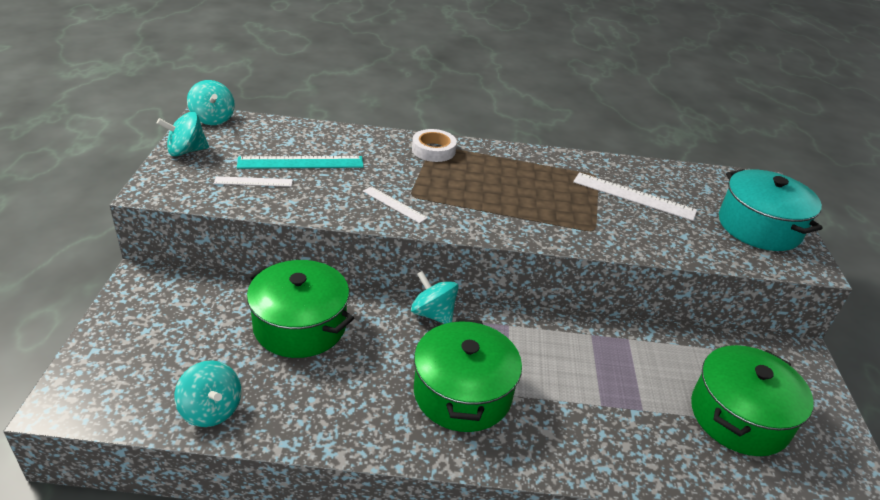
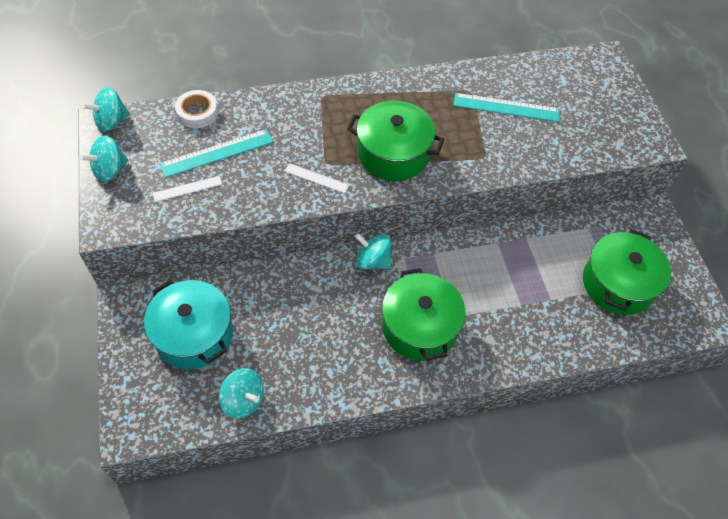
camera: 15 degrees left, 20 degrees up
(213, 119) = (111, 121): turquoise spinning top -> turquoise spinning top turned 105 degrees clockwise
(300, 325) = (275, 305): green pot -> green pot (393, 154)
(433, 150) = (324, 102): white tape -> white tape (197, 112)
(633, 196) = (506, 107): white ruler -> turquoise ruler
(759, 227) = (611, 113): turquoise pot -> turquoise pot (194, 334)

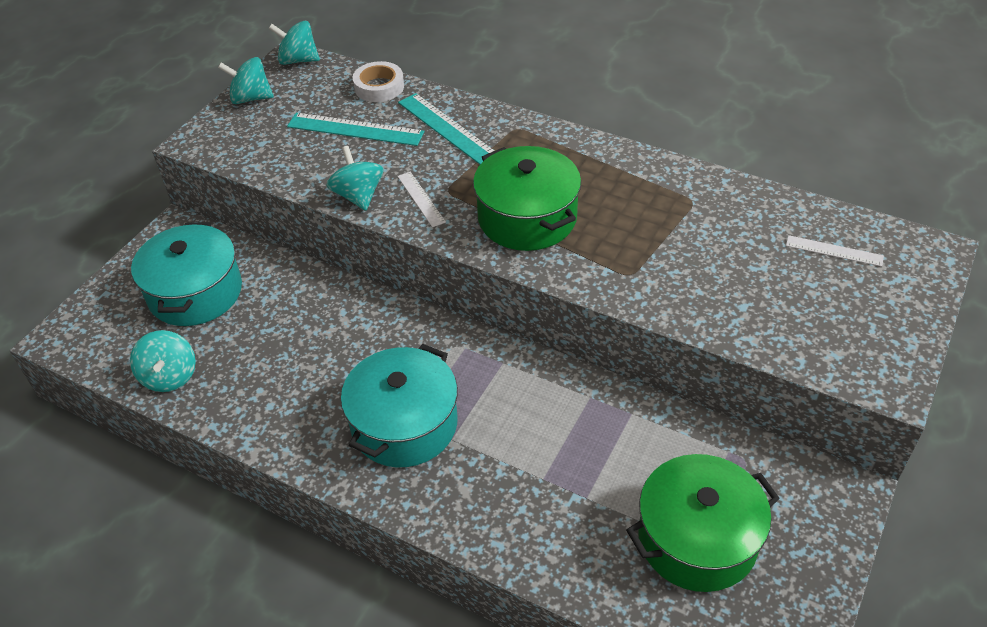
camera: 45 degrees right, 10 degrees down
(187, 188) = (294, 146): white ruler -> white ruler (834, 251)
(372, 261) = (429, 330): turquoise spinning top -> turquoise spinning top (358, 196)
(419, 327) = (404, 424): green pot -> turquoise pot
(506, 107) = (720, 239): turquoise ruler -> turquoise ruler (448, 129)

